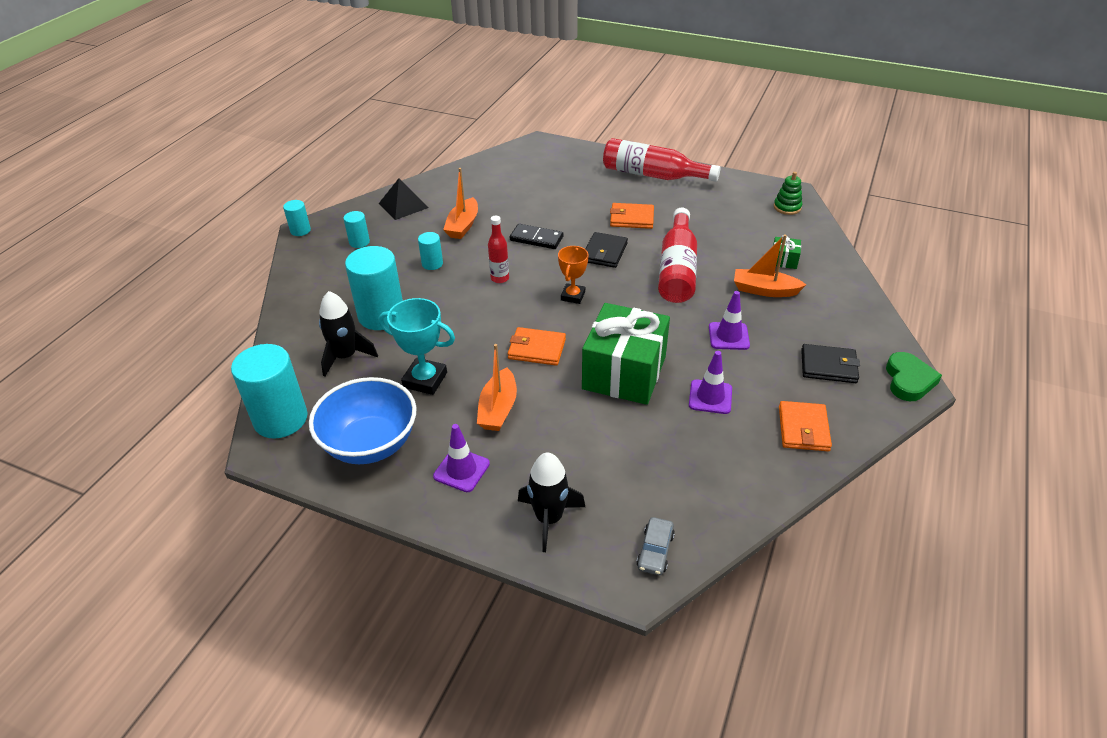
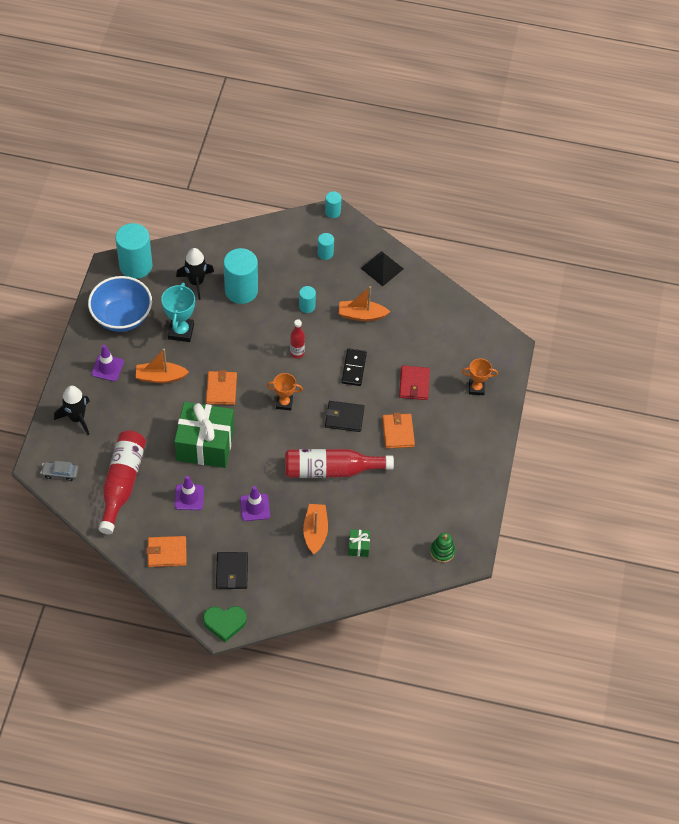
camera: 75 degrees right, 15 degrees up
(570, 201) = (414, 384): none -> red wallet
(585, 166) = (476, 388): none -> orange trophy
(653, 175) = (473, 443): red bottle -> red bottle (122, 483)

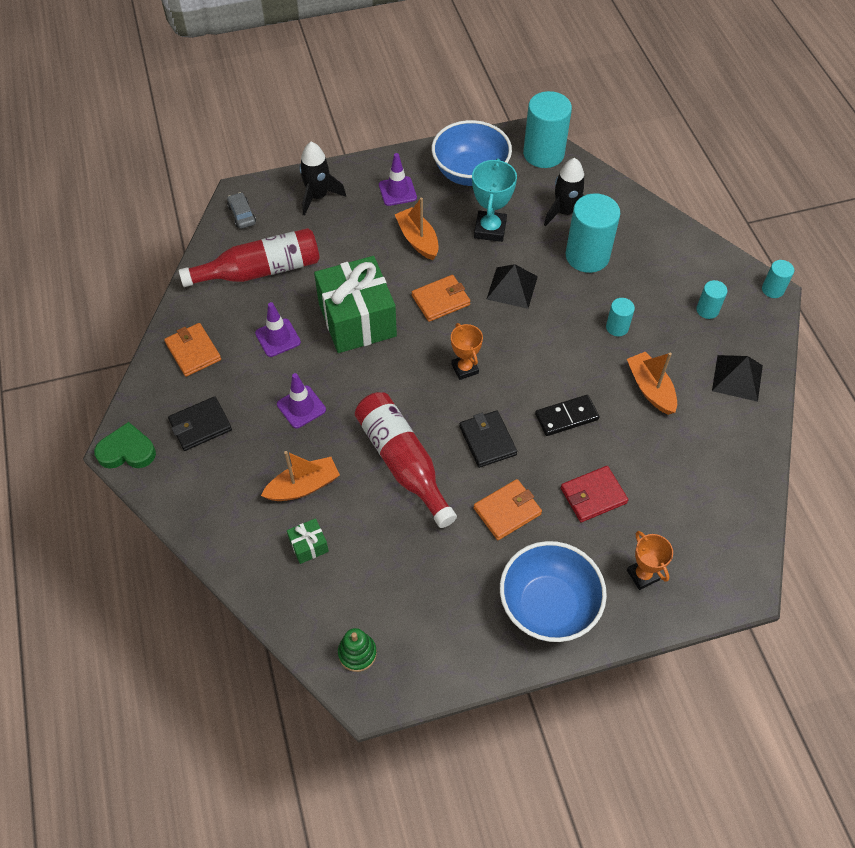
camera: 65 degrees right, 0 degrees up
(181, 331) = (490, 229): turquoise trophy -> turquoise trophy turned 60 degrees counterclockwise
(224, 623) = (127, 451): green heart -> green heart turned 120 degrees clockwise
(238, 345) = (512, 287): none -> black pyramid
(297, 353) = (544, 348): red bottle -> none
(468, 443) = (548, 606): none -> blue bowl

